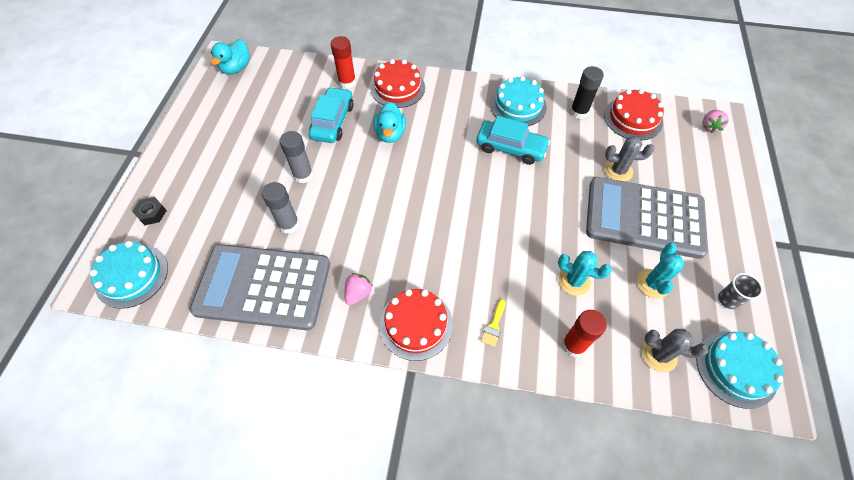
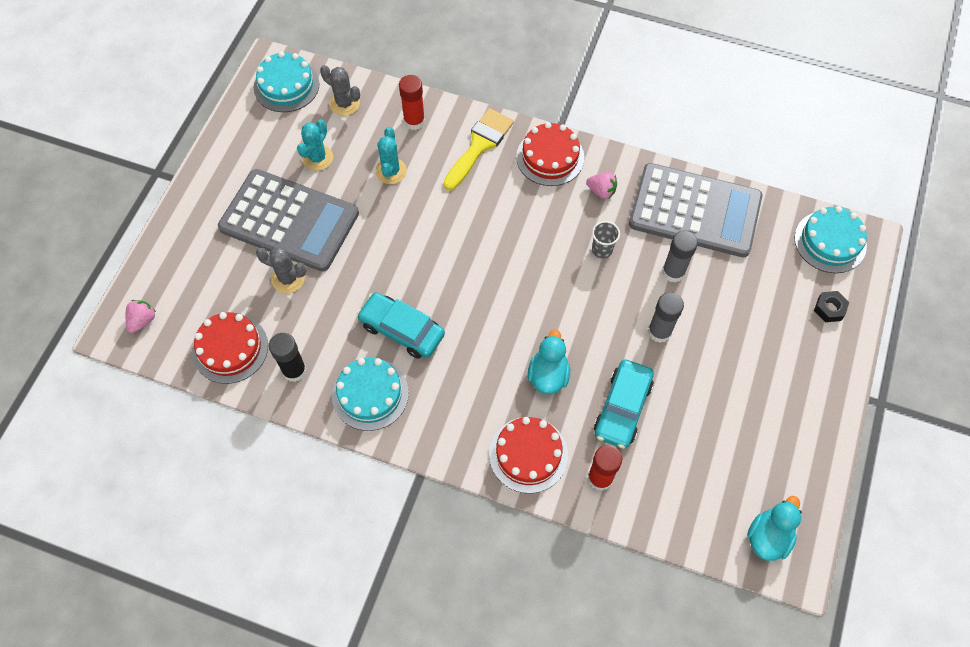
camera: 170 degrees left, 5 degrees up
(358, 293) = (601, 191): pink strawberry -> pink strawberry turned 105 degrees counterclockwise
(494, 326) = (479, 145): yellow brush -> yellow brush, size x2.21
(574, 281) = (391, 171): turquoise cactus -> turquoise cactus turned 60 degrees clockwise
(728, 300) = (257, 134): grey cup -> grey cup (602, 250)

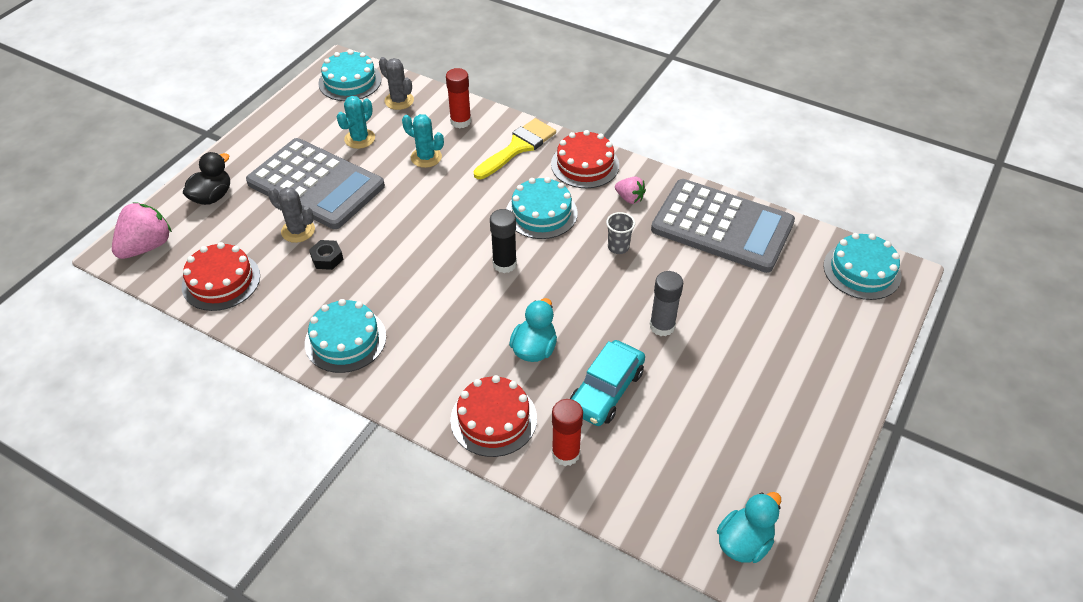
camera: 10 degrees right, 15 degrees down
(143, 320) = (147, 246): pink strawberry -> pink strawberry, size x1.77
(189, 251) = (212, 196): none -> black duck
(294, 370) = (276, 308): black glue stick -> black glue stick (504, 264)
(391, 171) = (426, 157): turquoise cactus -> turquoise cactus turned 75 degrees counterclockwise
(402, 330) = (395, 288): turquoise car -> none
(520, 221) = (541, 213): none -> turquoise cake
(673, 272) = (688, 275): grey glue stick -> none
(829, 309) = (851, 330): black nut -> black nut (327, 258)

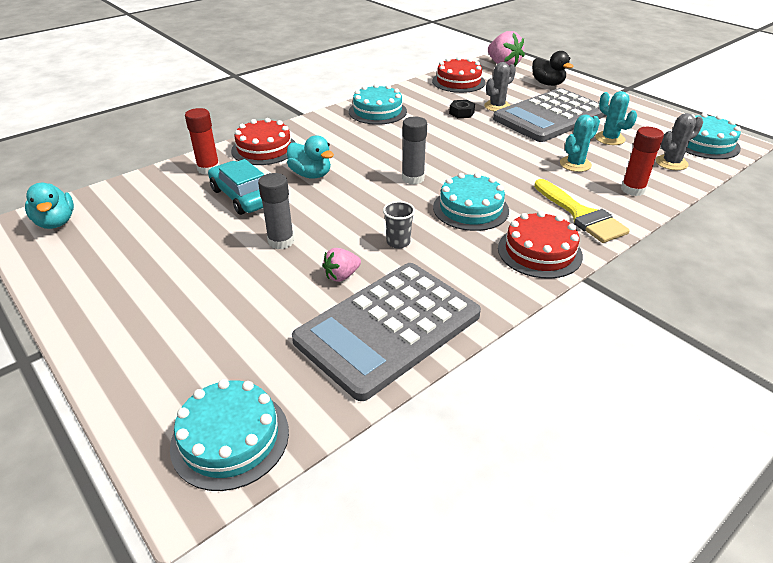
camera: 110 degrees right, 10 degrees down
(504, 264) = (413, 178): black glue stick -> grey glue stick
(629, 198) = (469, 269): pink strawberry -> pink strawberry (342, 276)

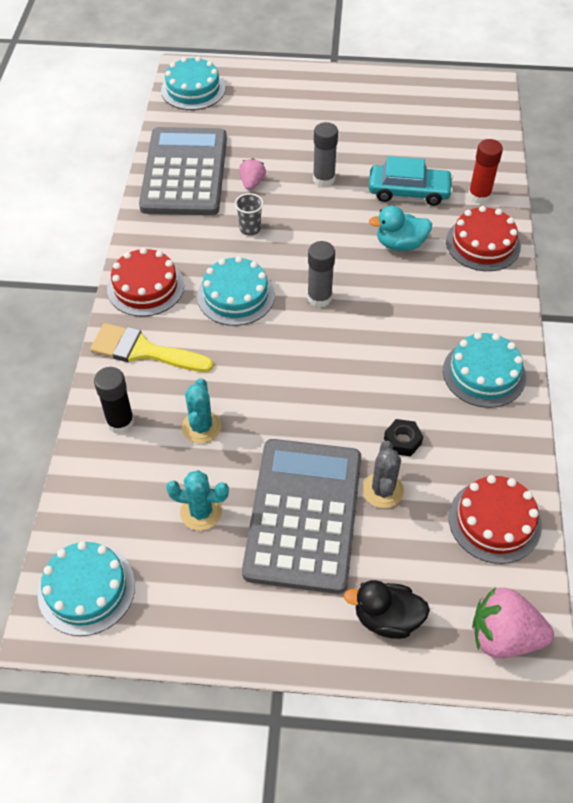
camera: 135 degrees right, 15 degrees up
(56, 222) = (474, 100): turquoise duck -> none
(632, 190) = (120, 422): red glue stick -> black glue stick
(671, 163) = (106, 506): grey cactus -> none

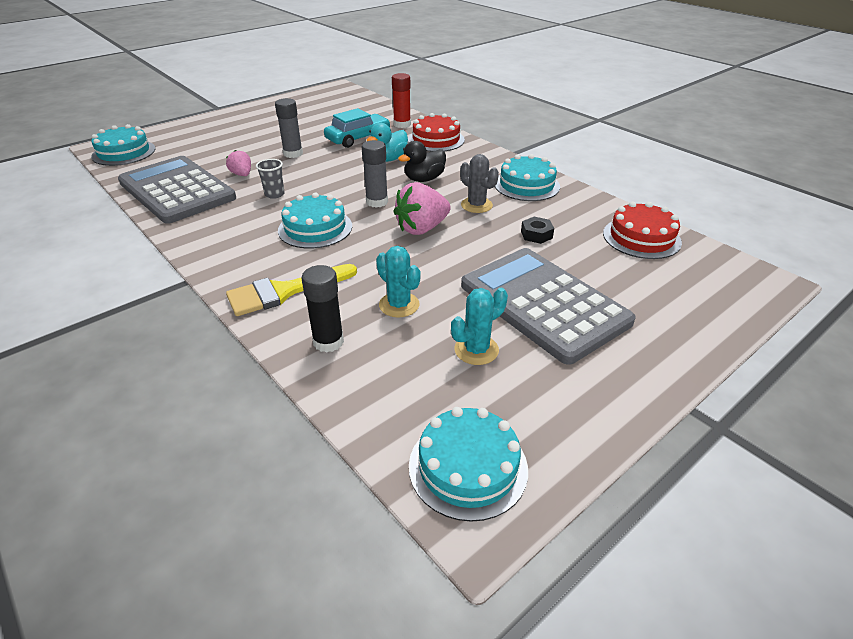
camera: 45 degrees left, 15 degrees down
(145, 287) = (232, 258): red cake -> none
(383, 490) = (565, 262): grey cactus -> grey cactus (476, 205)
(386, 618) = (676, 318): black duck -> black duck (424, 179)
(503, 636) = (737, 281): pink strawberry -> pink strawberry (422, 228)

